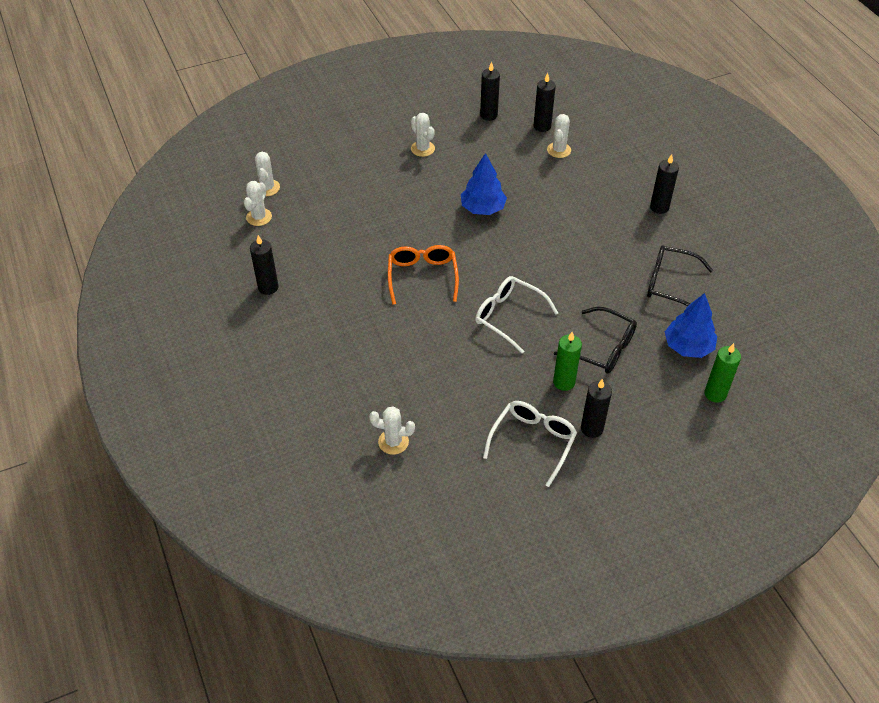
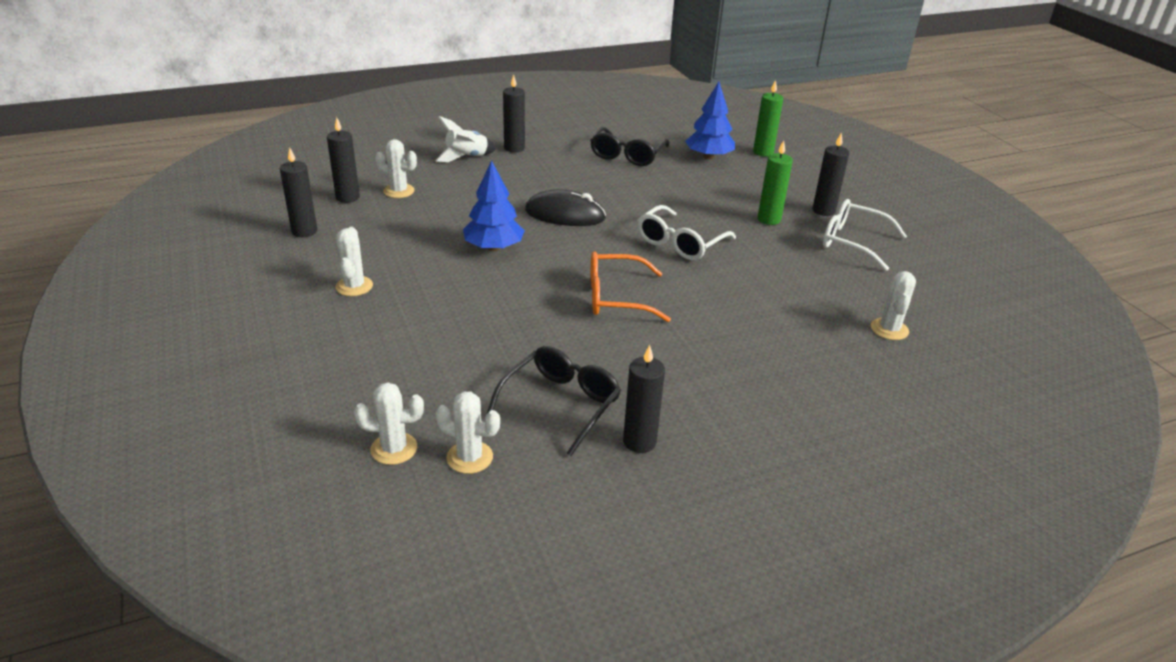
camera: 90 degrees left, 15 degrees down
(422, 149) = (354, 286): white cactus -> white cactus turned 60 degrees counterclockwise
(542, 245) = (565, 214): none -> black mouse
(603, 348) = (718, 195): black glasses -> black glasses (561, 404)
(630, 180) = (466, 157): none -> white rocket

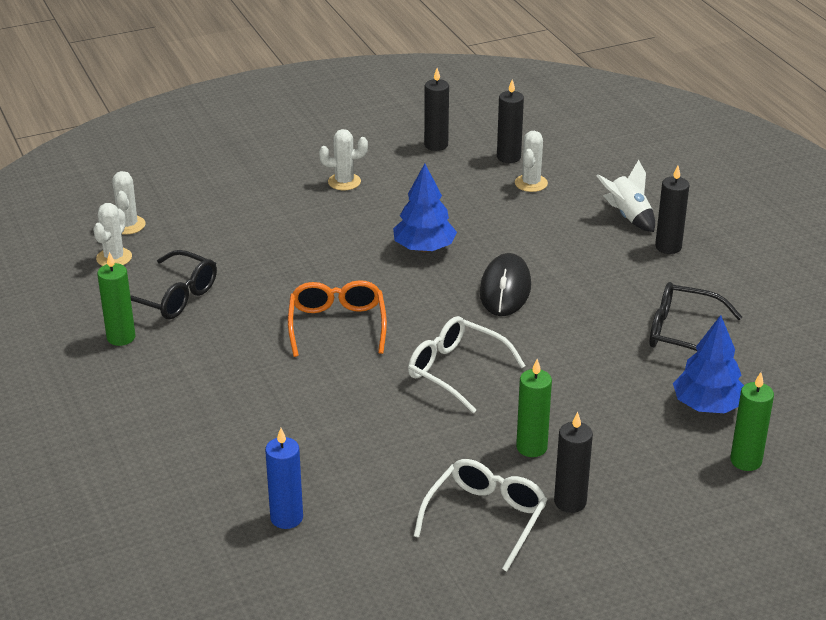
camera: 90 degrees right, 0 degrees up
(639, 441) = (121, 337): black candle -> green candle
(889, 329) = (286, 518): white cactus -> blue candle

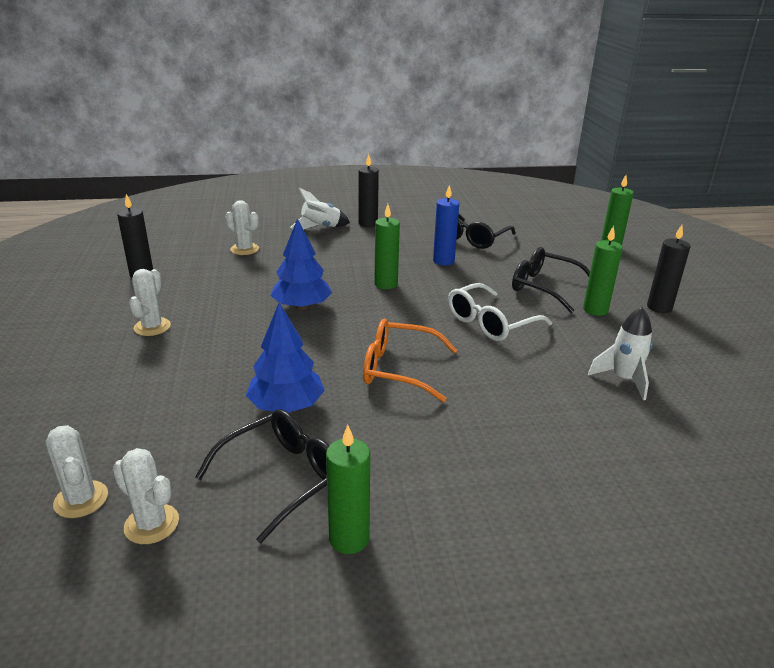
camera: 75 degrees left, 5 degrees down
(128, 225) = (81, 499): white cactus -> white cactus turned 45 degrees clockwise
(286, 518) = (704, 446): blue candle -> blue candle (443, 261)
(382, 468) = (623, 379): none -> white rocket
(486, 518) = (684, 343): white glasses -> none
(505, 289) = (386, 284): black mouse -> green candle
(508, 157) = (197, 250): black candle -> none
(569, 404) = (544, 287): none -> black glasses
(707, 405) = (552, 246): blue tree -> blue tree (286, 406)

